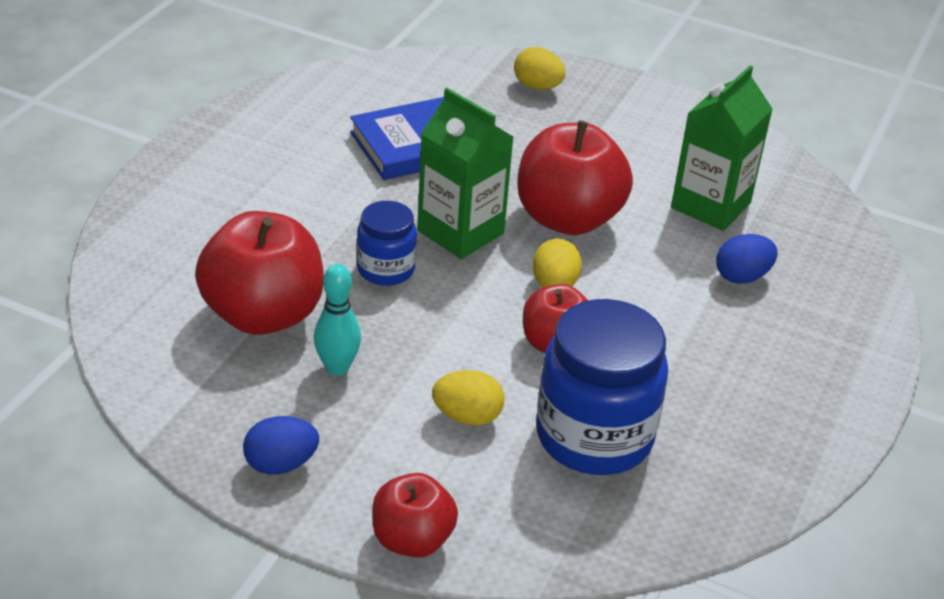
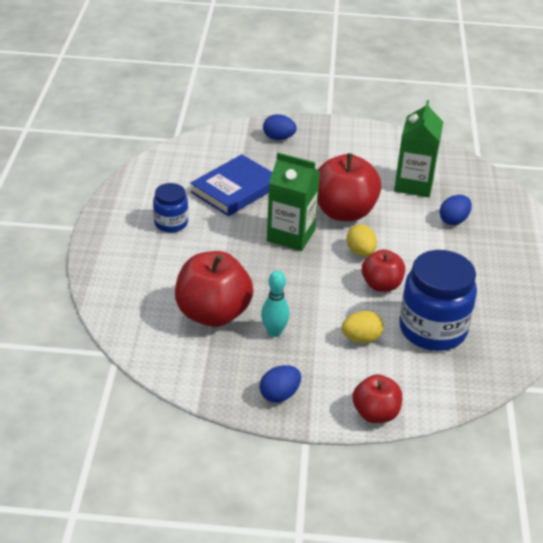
camera: 20 degrees left, 0 degrees up
(385, 269) = (264, 268): blue jar -> blue jar (171, 223)
(537, 86) = (278, 138): yellow egg -> blue egg

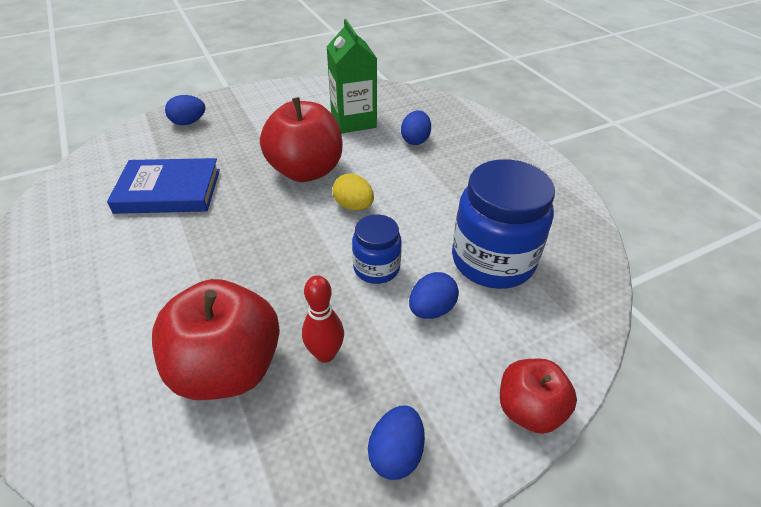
camera: 30 degrees left, 5 degrees up
(171, 223) = (104, 263): blue jar -> blue jar (376, 268)
(235, 189) = (168, 191): blue book -> blue book turned 75 degrees clockwise
(274, 332) = (325, 354): turquoise bowling pin -> red bowling pin
(291, 235) = (266, 218): green carton -> none
(361, 338) = (431, 309): yellow egg -> blue egg
(381, 285) = (402, 233): red apple -> none

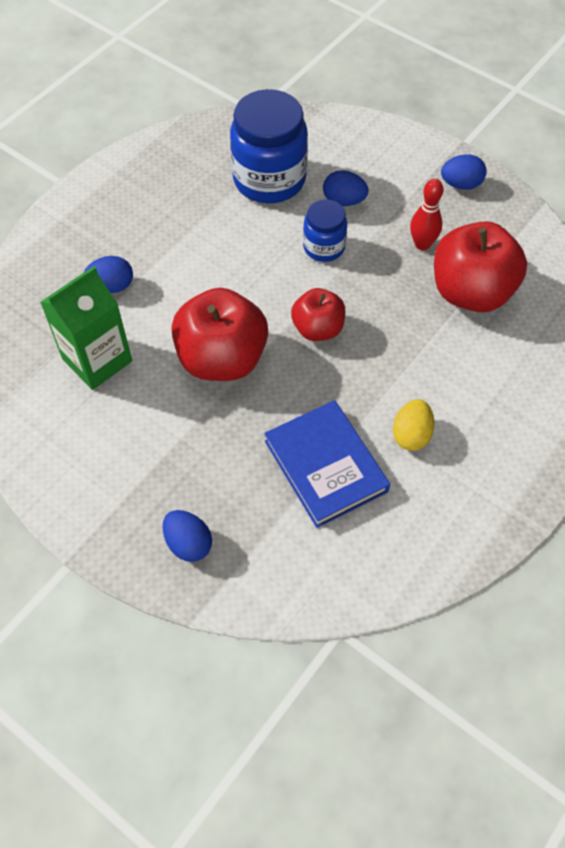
camera: 115 degrees left, 15 degrees up
(353, 206) = (255, 294): yellow egg -> yellow egg (411, 434)
(529, 409) = (390, 135): red apple -> red apple (318, 329)

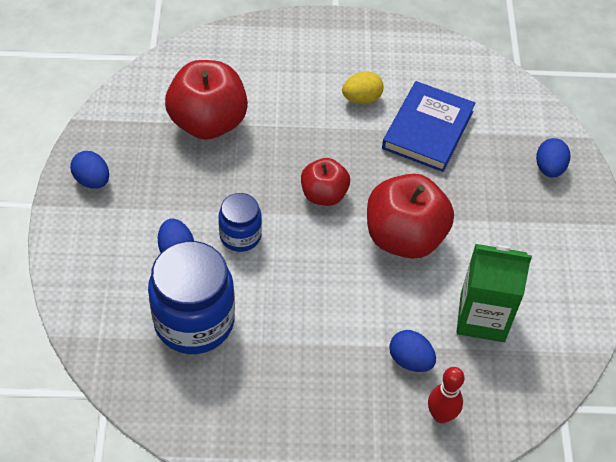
camera: 130 degrees left, 5 degrees down
(422, 244) = (183, 174): red bowling pin -> red bowling pin (441, 415)

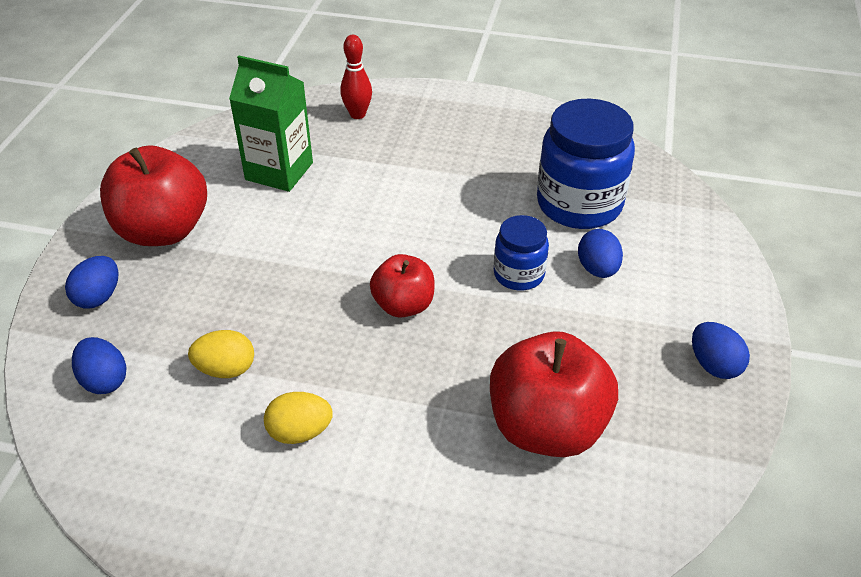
camera: 165 degrees left, 10 degrees down
(404, 237) = (324, 248): red apple -> red apple (163, 230)
(410, 360) = (367, 151): blue egg -> blue egg (104, 380)
(428, 130) = (226, 369): blue book -> yellow egg

